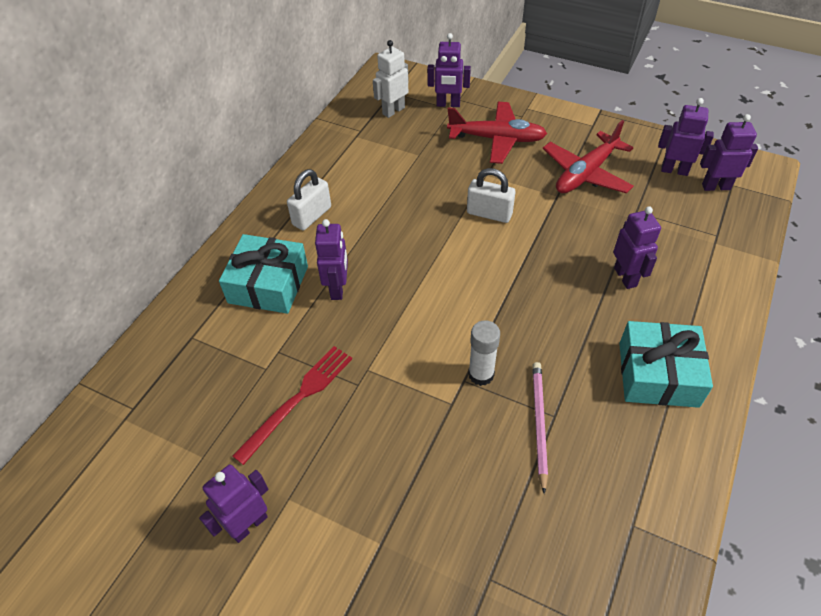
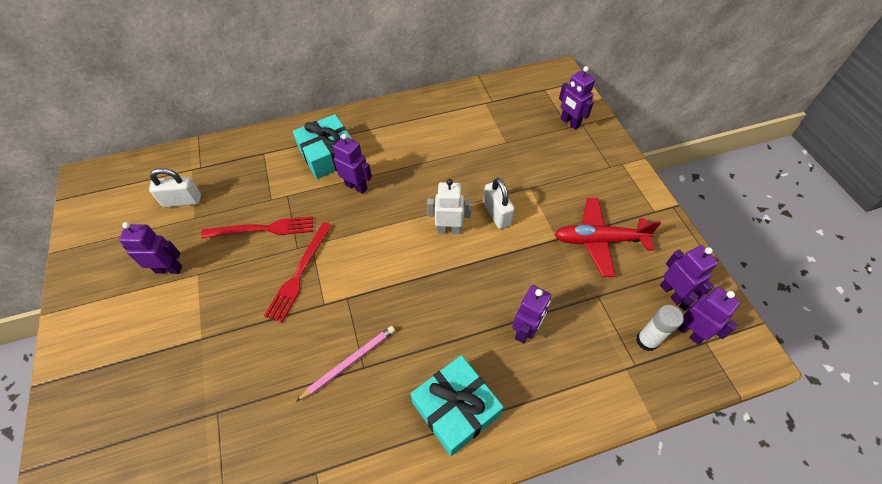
camera: 45 degrees right, 5 degrees up
(312, 216) = (398, 133): white padlock -> white padlock (182, 201)
(338, 288) = (356, 186): purple robot -> purple robot turned 105 degrees counterclockwise
(393, 111) = (529, 102): white robot -> white robot (448, 229)
(393, 402) = (299, 274): none -> red fork
(481, 374) = (359, 304): white glue stick -> white glue stick (647, 341)
(497, 139) = (570, 170): red plane -> none

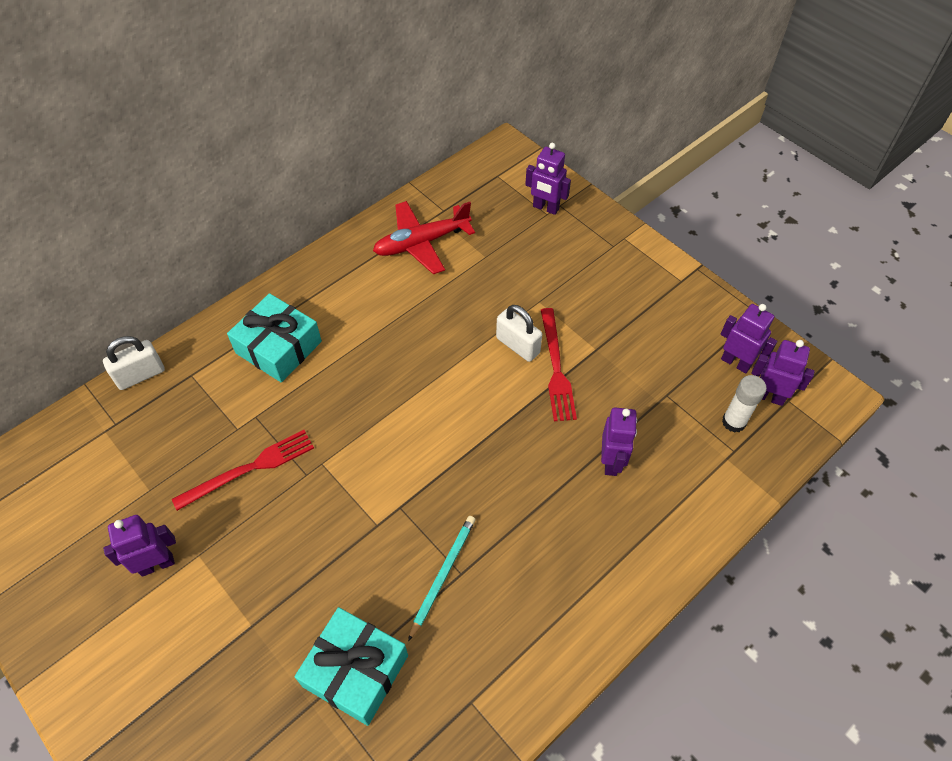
camera: 25 degrees left, 0 degrees up
(182, 201) = (119, 475): white padlock -> white padlock (140, 375)
(299, 274) = (327, 503): red fork -> red fork (556, 368)
(349, 362) = (442, 575): pink pencil -> turquoise pencil
(356, 186) = (336, 373): purple robot -> none
(448, 229) = (473, 383): white robot -> none
(455, 409) = (581, 572): turquoise gift -> turquoise gift (355, 671)
(599, 240) = (640, 334): red plane -> red plane (421, 243)

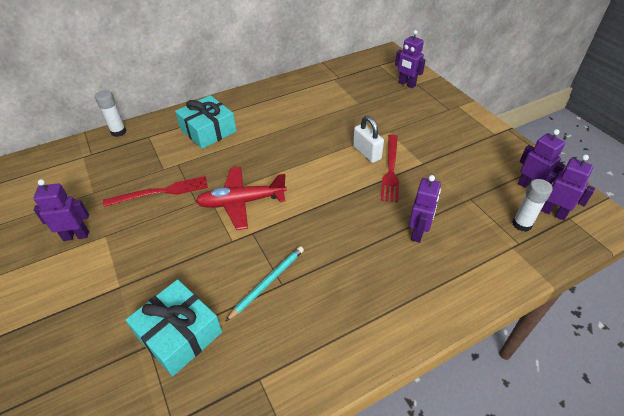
camera: 15 degrees right, 10 degrees down
(140, 375) = (118, 132): white padlock -> white glue stick
(421, 243) = (319, 91): red plane -> red plane (241, 202)

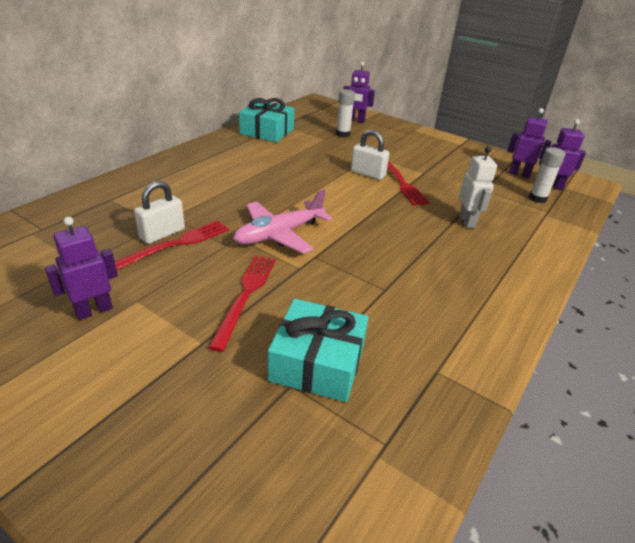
camera: 30 degrees left, 10 degrees down
(118, 132) = (64, 202): white glue stick -> white glue stick (343, 134)
(160, 179) = (162, 234): none -> white padlock
(175, 255) = (245, 295): none -> red fork
(208, 130) = (183, 182): turquoise gift -> turquoise gift (267, 131)
(241, 202) = (279, 234): red plane -> pink plane
(267, 282) = (370, 292): turquoise pencil -> none
(418, 233) = (467, 221): purple robot -> white robot

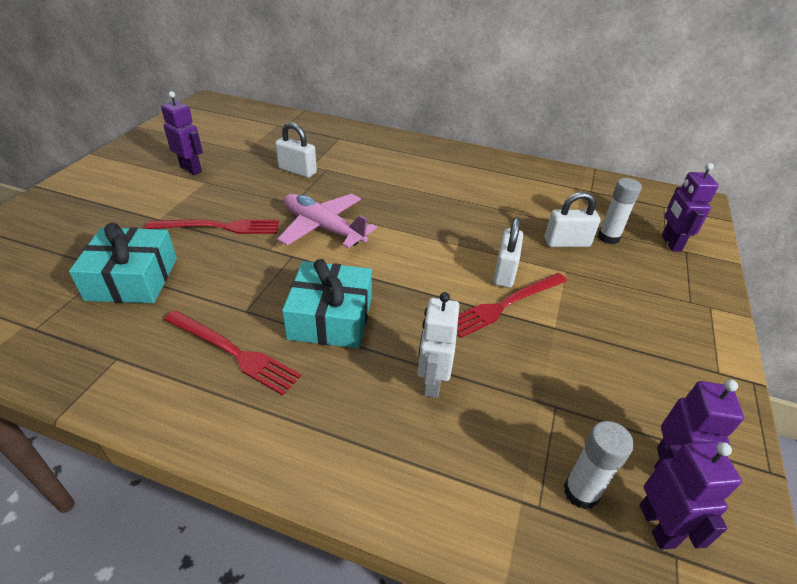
camera: 75 degrees right, 5 degrees up
(174, 245) = (283, 179): red fork -> red fork (233, 352)
(267, 131) = (549, 182): turquoise gift -> turquoise gift (330, 317)
(343, 147) = (566, 243): none -> white padlock
(467, 221) = (432, 382): white robot -> white robot turned 120 degrees clockwise

